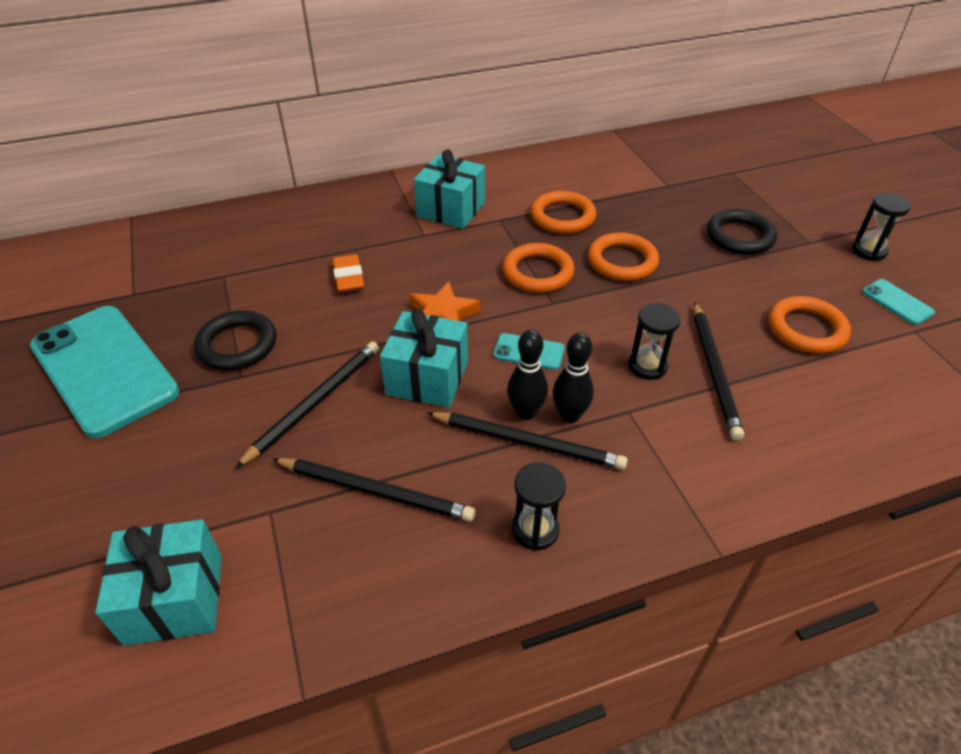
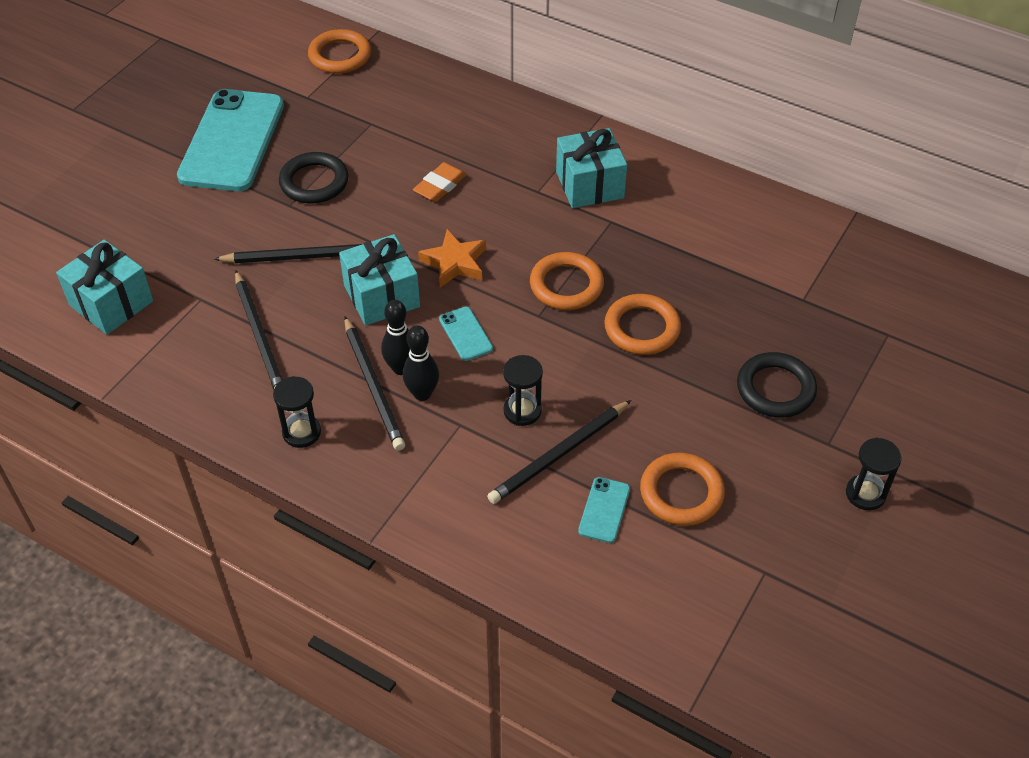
camera: 50 degrees right, 5 degrees up
(562, 217) = (662, 257): orange ring -> orange ring (340, 56)
(897, 302) = (798, 544): turquoise phone -> turquoise phone (604, 510)

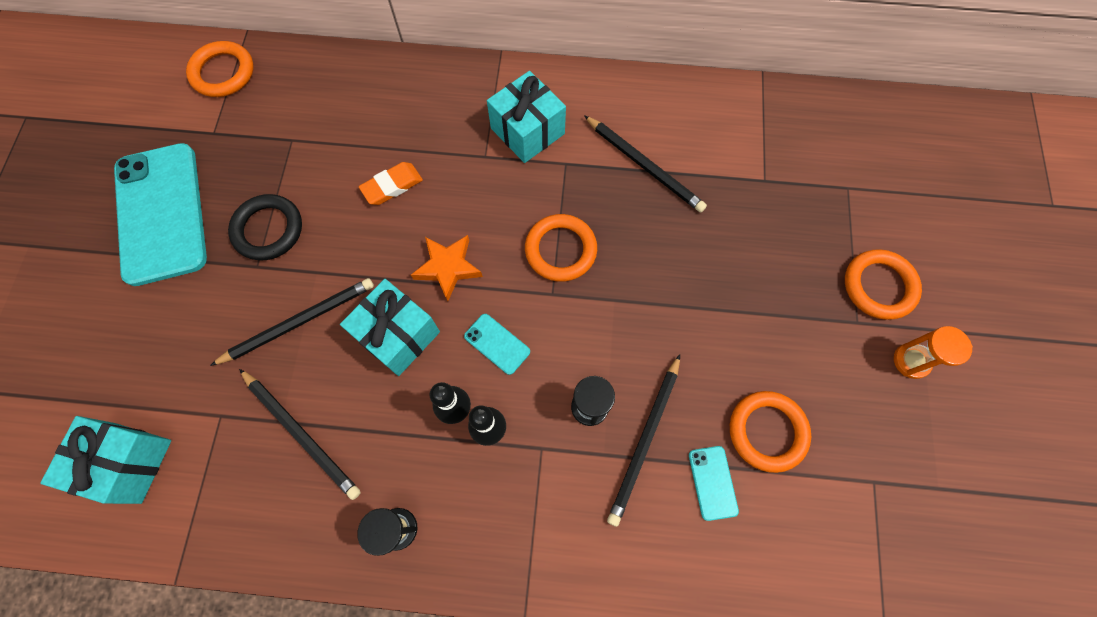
camera: 25 degrees left, 20 degrees up
(373, 386) = (440, 442): black pencil -> black pencil (644, 166)
(440, 186) = (392, 186): orange eraser -> orange eraser turned 45 degrees clockwise
(642, 328) = (648, 269): orange ring -> orange ring (879, 286)
(775, 389) = (788, 284): black ring -> none
(865, 494) = (911, 361): black hourglass -> orange hourglass

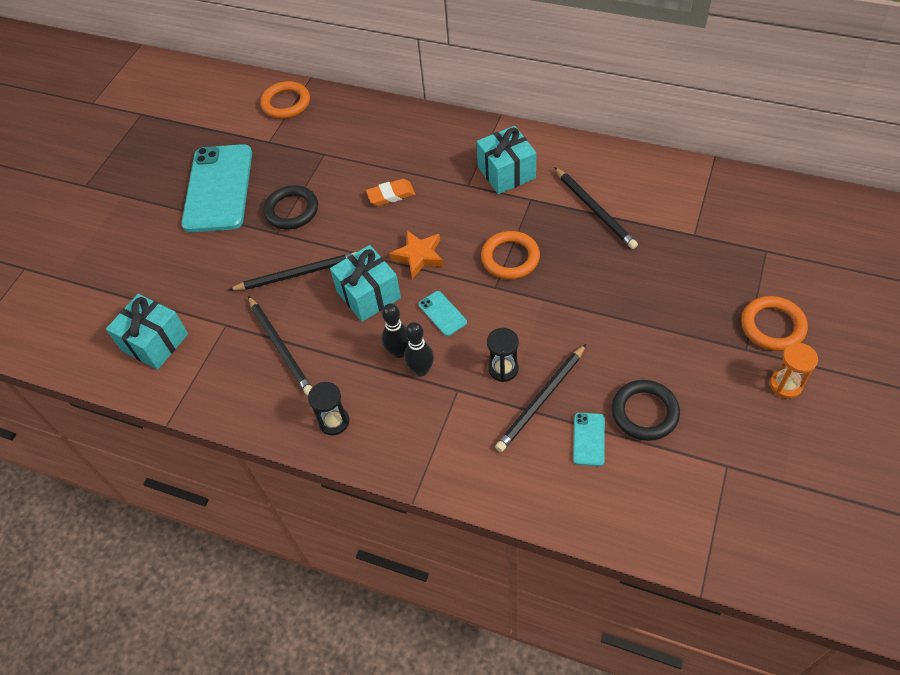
camera: 20 degrees right, 15 degrees down
(767, 431) = (644, 412): orange ring -> black ring

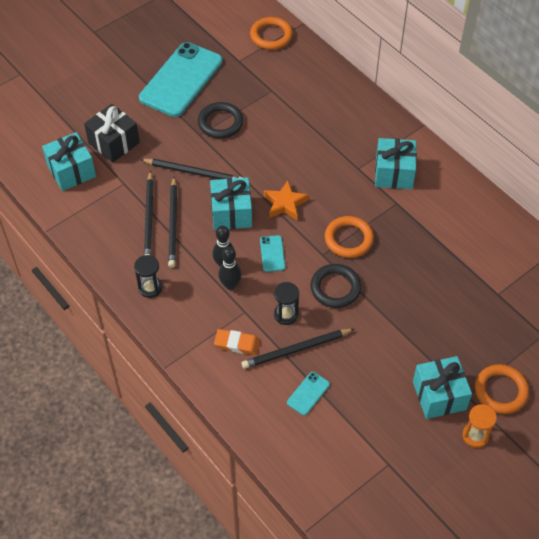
camera: 25 degrees right, 0 degrees up
(185, 288) = (114, 143): none -> black gift
(391, 195) = (297, 147): orange eraser -> orange eraser (237, 344)
(595, 210) = (438, 236): black pencil -> black pencil (173, 224)
(644, 412) = (360, 398): black ring -> black ring (335, 288)
(719, 364) = (439, 395): none -> turquoise gift

